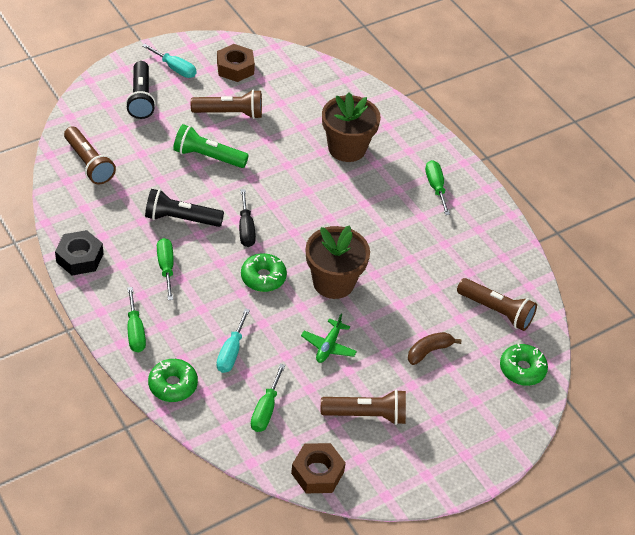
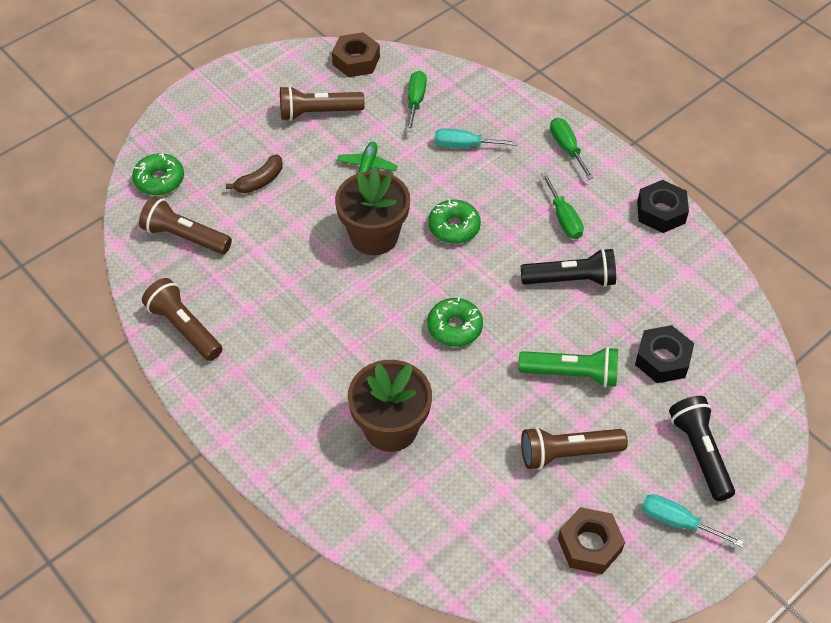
camera: 175 degrees right, 5 degrees up
(89, 163) = (714, 332): brown flashlight -> brown flashlight (185, 328)
(137, 153) = (662, 359): none -> black nut
(173, 385) = (510, 107): green donut -> green donut (454, 327)
(231, 352) = (464, 145): turquoise screwdriver -> turquoise screwdriver turned 90 degrees counterclockwise
(246, 229) = (491, 281): black screwdriver -> none
(435, 187) = (262, 389): green screwdriver -> none

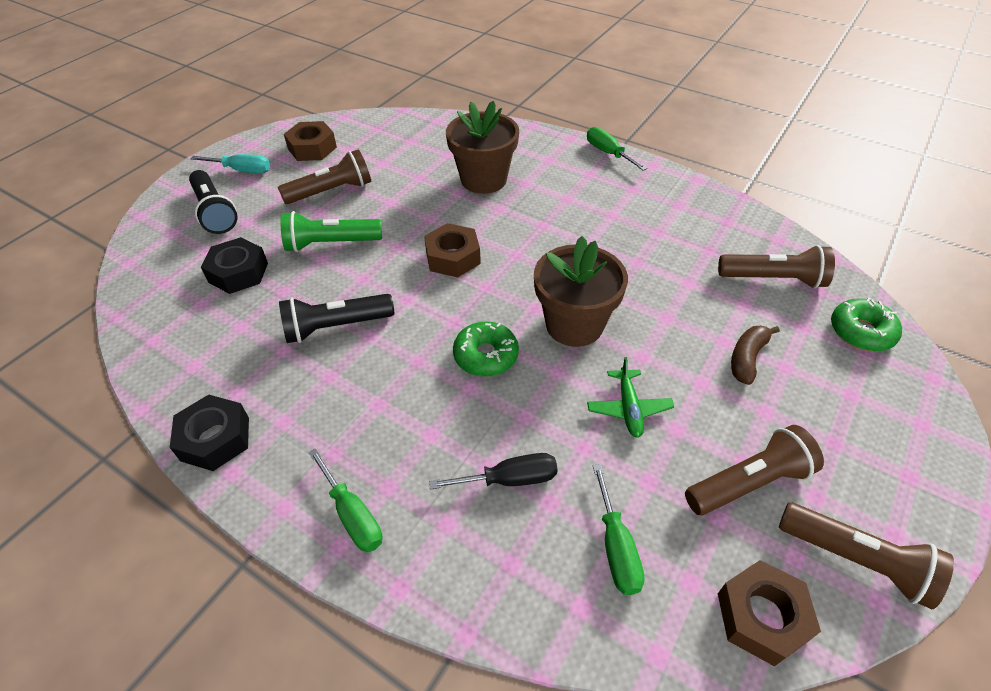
camera: 165 degrees right, 5 degrees down
(185, 328) = (702, 207): brown flashlight -> brown flashlight (856, 560)
(454, 327) = (453, 257): green donut -> brown nut
(464, 145) = (510, 479): turquoise screwdriver -> black screwdriver
(564, 218) = (349, 398): green screwdriver -> green screwdriver (608, 153)

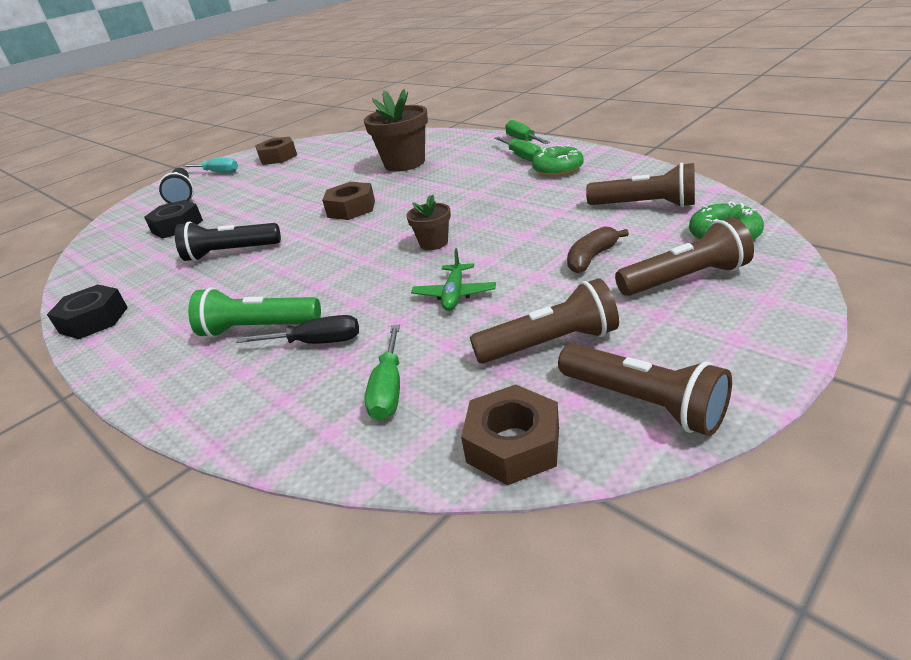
camera: 15 degrees right, 15 degrees down
(331, 191) = (277, 179): brown flashlight -> brown flashlight (684, 279)
(331, 243) = (258, 207): green flashlight -> green flashlight (258, 328)
(352, 515) = (167, 366): green screwdriver -> green screwdriver (522, 157)
(486, 356) = (343, 265): green donut -> green donut (557, 169)
(574, 324) = (433, 243): brown flower pot -> brown flower pot, size x0.52

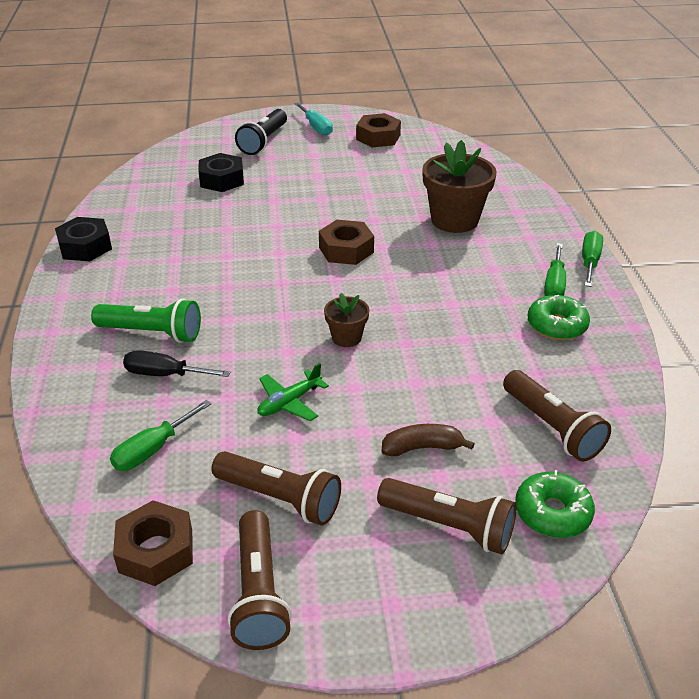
camera: 35 degrees right, 5 degrees up
(231, 253) = (219, 239): black flashlight -> none
(258, 328) = (151, 333): green flashlight -> green flashlight turned 150 degrees clockwise
(316, 343) = (165, 374): black screwdriver -> black screwdriver turned 150 degrees clockwise

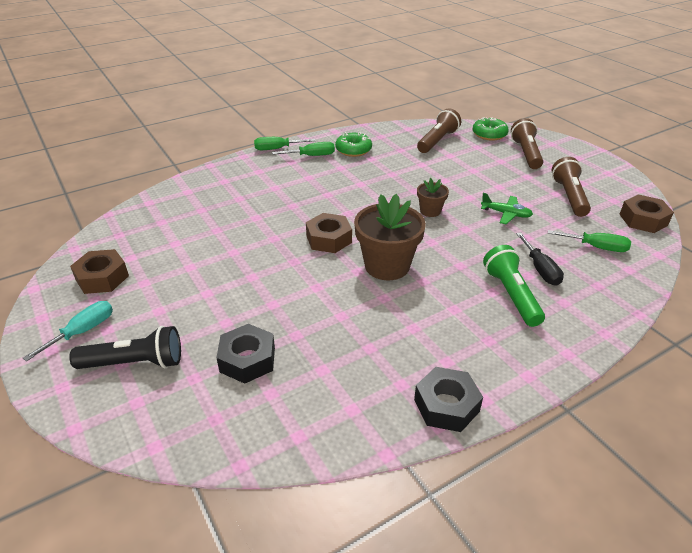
camera: 115 degrees left, 0 degrees up
(259, 592) = (619, 186): brown flashlight -> none
(422, 447) = (489, 168): brown banana -> none
(454, 220) = (252, 202): brown flower pot -> brown flower pot (387, 266)

